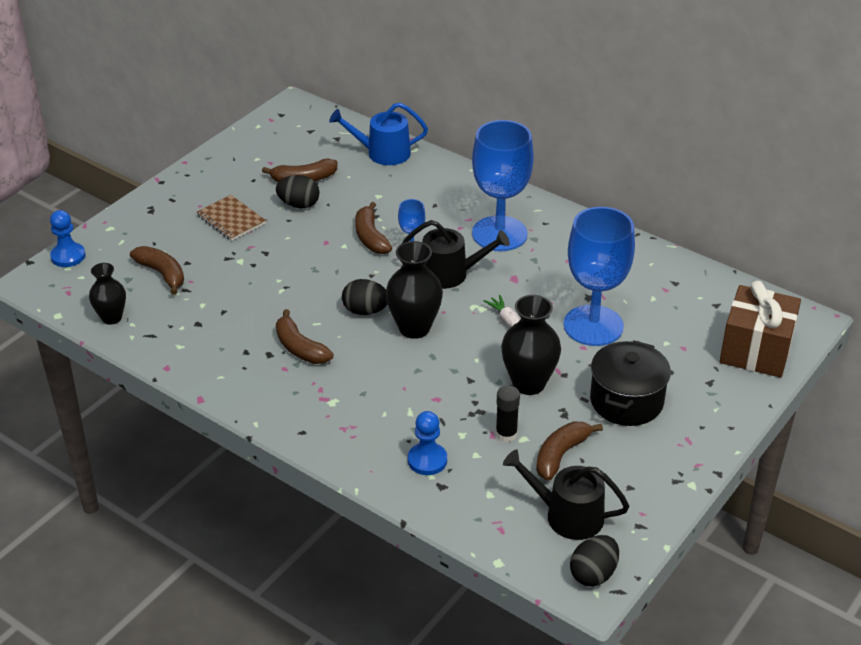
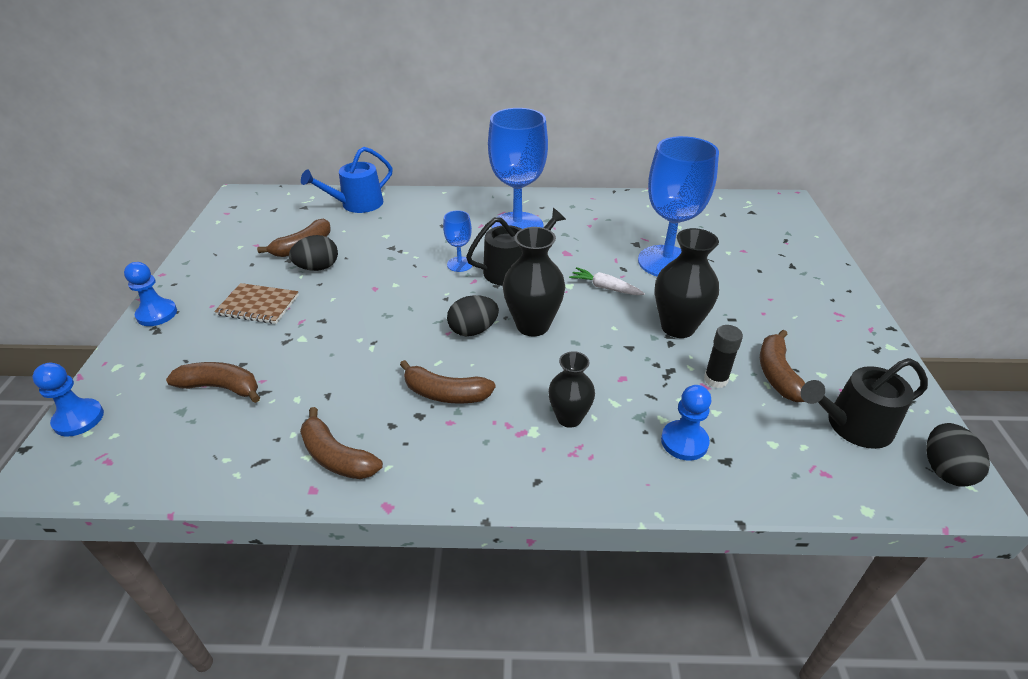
camera: 35 degrees left, 0 degrees up
(111, 318) = (192, 464): black vase -> black vase (569, 418)
(159, 197) = (157, 314): none -> blue pawn
(370, 237) = (412, 268): brown banana -> brown banana (336, 456)
(626, 401) = (761, 306): black pot -> none
(756, 350) = (787, 232): brown gift -> none

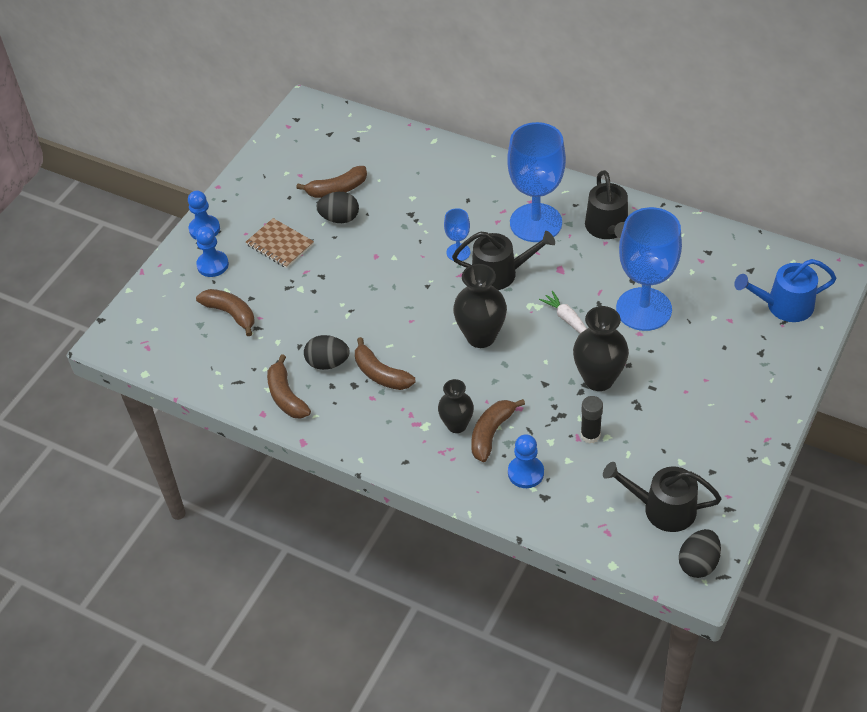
camera: 30 degrees right, 10 degrees up
(79, 419) = (136, 308): blue pawn -> blue pawn (213, 265)
(357, 204) = (405, 149): blue watering can -> blue watering can (784, 305)
(473, 330) = (431, 325): black egg -> black egg (328, 363)
(583, 215) = (608, 228): none -> black watering can
(777, 374) = (644, 448): brown banana -> brown banana (491, 433)

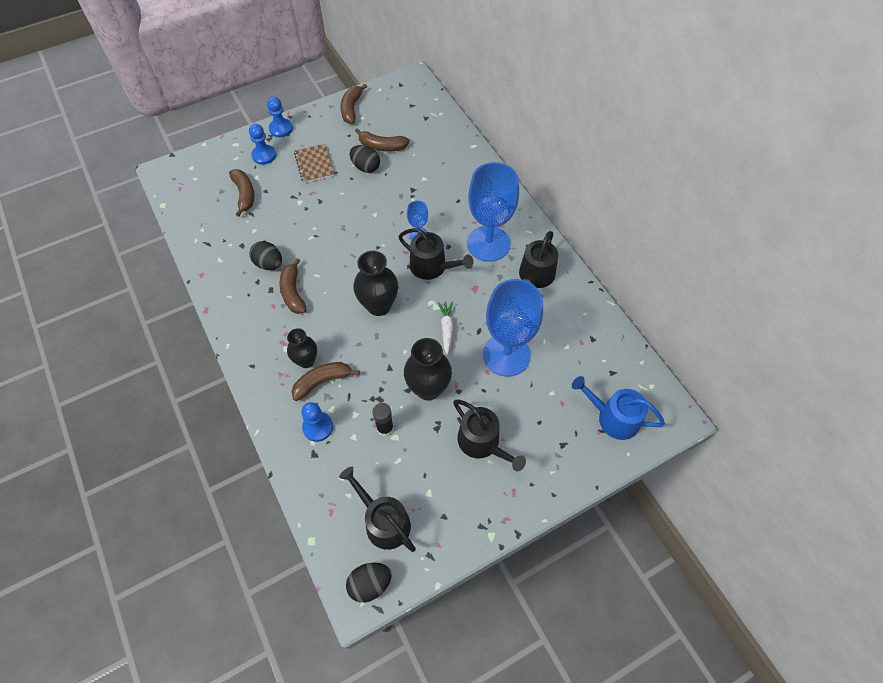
camera: 30 degrees right, 10 degrees up
(286, 396) = (225, 271): brown banana -> brown banana (351, 108)
(690, 393) = (482, 443): none -> black watering can

